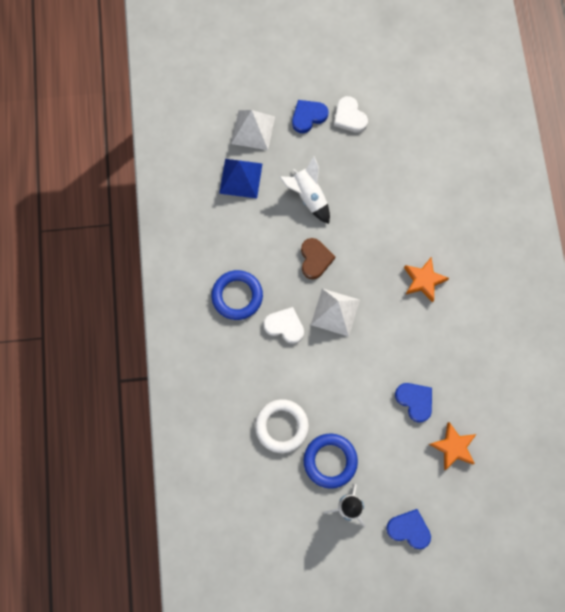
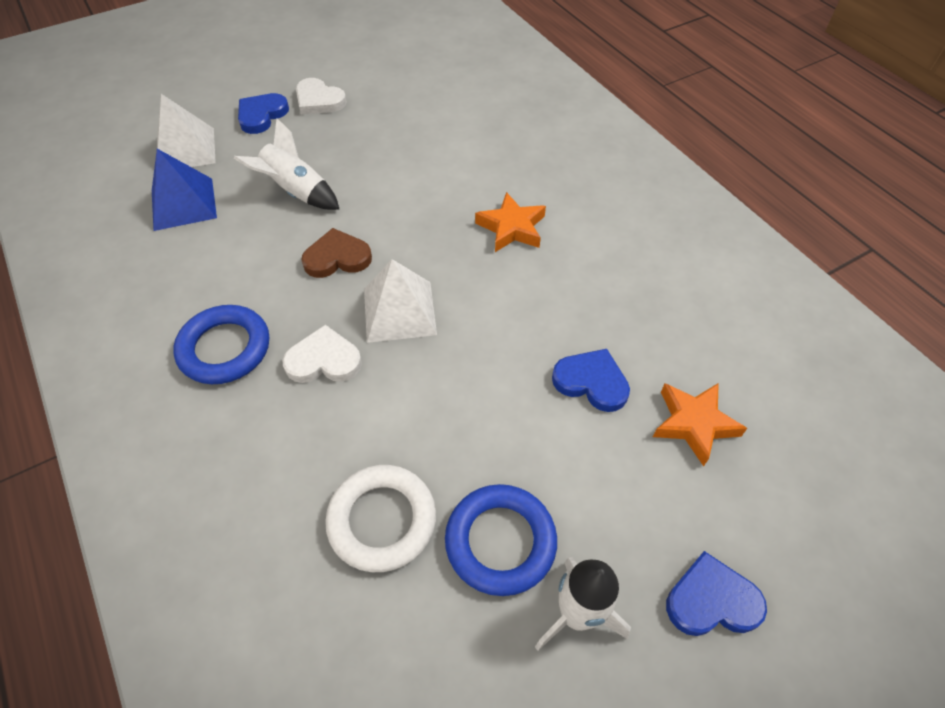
camera: 25 degrees left, 20 degrees down
(315, 259) = (337, 258): brown heart -> brown heart turned 75 degrees counterclockwise

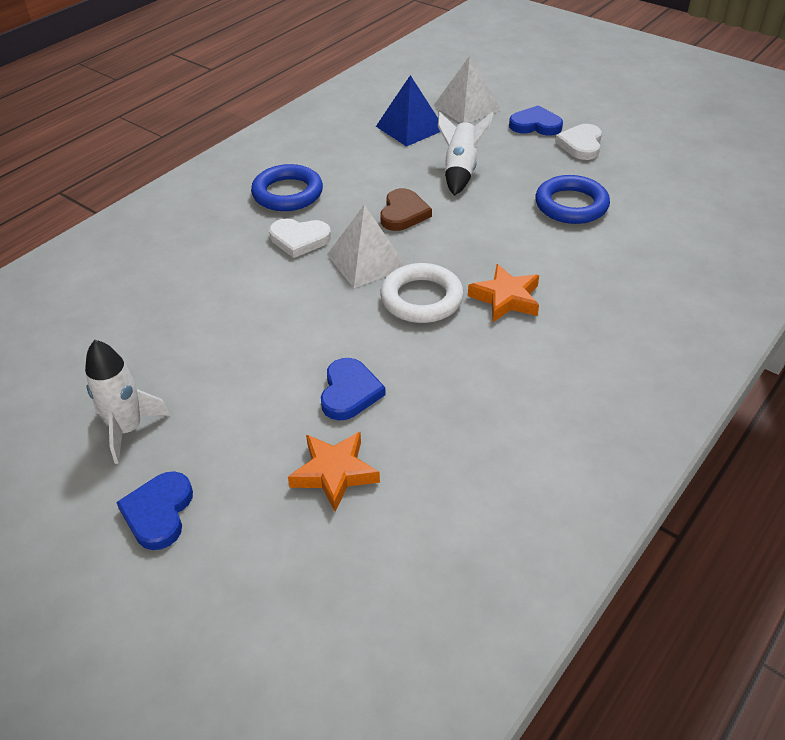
camera: 70 degrees right, 10 degrees down
(324, 360) = (299, 239): white heart -> white heart turned 120 degrees clockwise
(337, 258) = (403, 213): brown heart -> brown heart turned 45 degrees clockwise
(382, 520) = (176, 308): white ring -> white ring (421, 298)
(500, 541) = (176, 373): blue ring -> blue ring (571, 205)
(711, 600) = (158, 512): blue heart -> blue heart turned 150 degrees counterclockwise

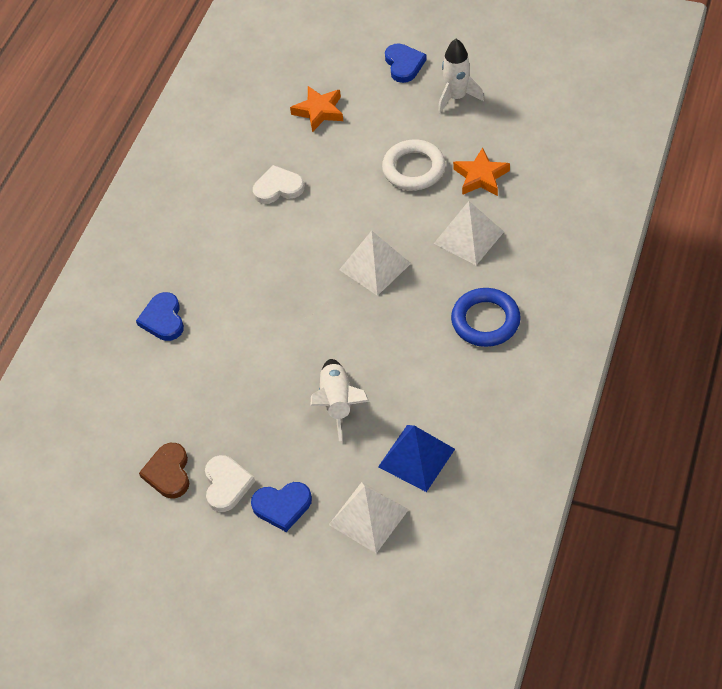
camera: 165 degrees right, 10 degrees up
(249, 261) = (469, 237): none -> white pyramid
(299, 239) = (442, 271): white heart -> white heart (278, 188)
(349, 392) = (334, 159): blue heart -> blue heart (163, 319)
(403, 213) = (368, 328): brown heart -> brown heart (168, 473)
(421, 298) = (316, 244): white ring -> white ring (414, 169)
(506, 298) = (253, 264): orange star -> orange star (481, 177)
(571, 205) = (221, 386): blue ring -> none

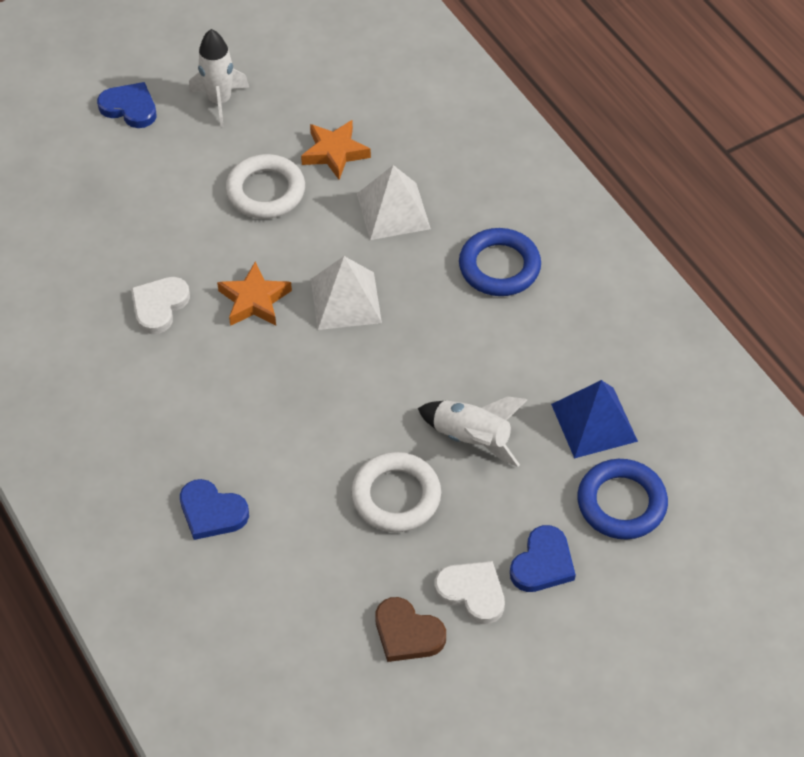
camera: 55 degrees left, 0 degrees up
(258, 396) = (396, 496): none -> white ring
(319, 111) = (103, 208): orange star -> orange star (254, 300)
(369, 517) = (621, 503): white pyramid -> blue ring

